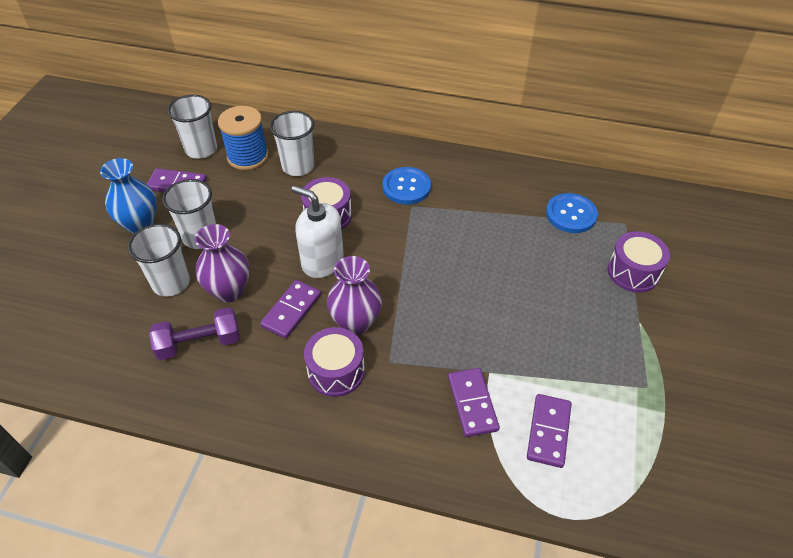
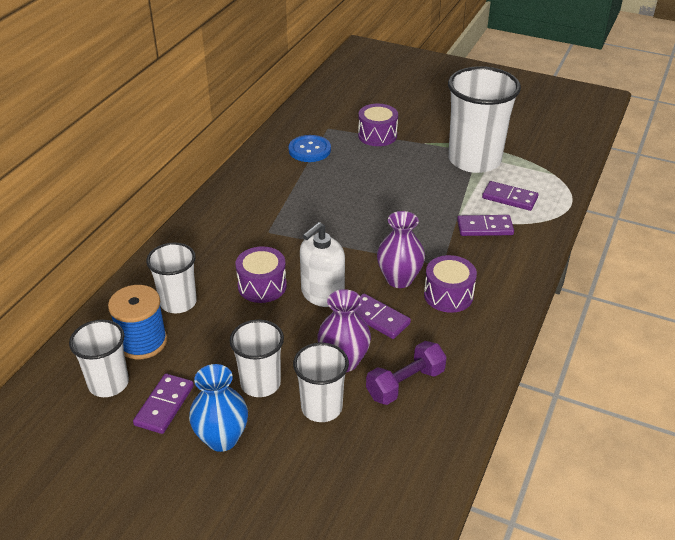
camera: 80 degrees left, 10 degrees down
(199, 343) = (405, 384): purple dumbbell -> purple dumbbell turned 60 degrees clockwise
(406, 187) = (242, 231): blue button -> none
(624, 384) = (474, 160): none -> white cup

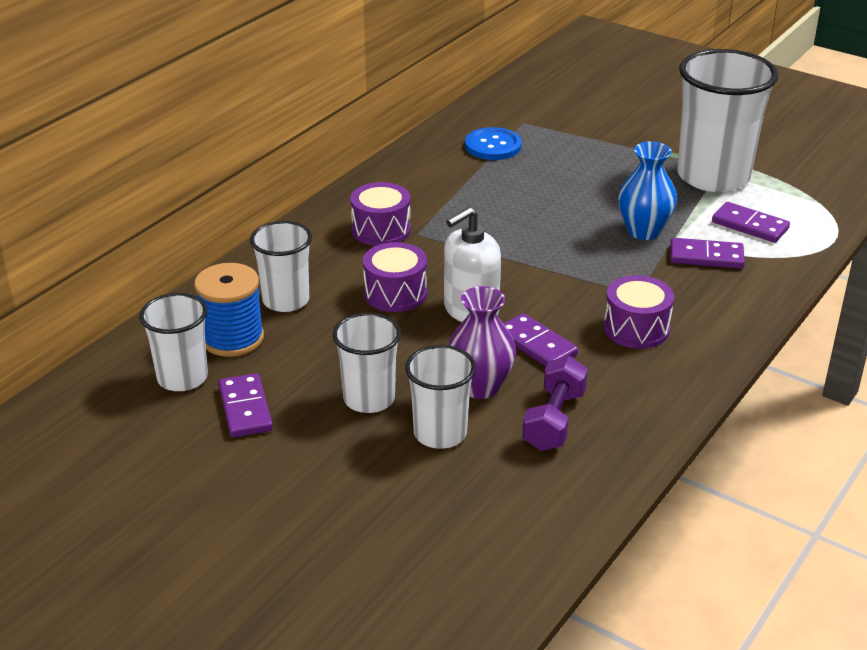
camera: 10 degrees right, 5 degrees down
(164, 405) = (245, 408): purple domino -> purple domino turned 45 degrees counterclockwise
(222, 438) = (308, 451): blue vase -> blue vase (643, 231)
(377, 135) = (588, 136): purple drum -> purple drum (381, 230)
(399, 279) = (575, 304): purple vase -> none
(405, 384) = (554, 420): purple dumbbell -> purple dumbbell turned 45 degrees counterclockwise

